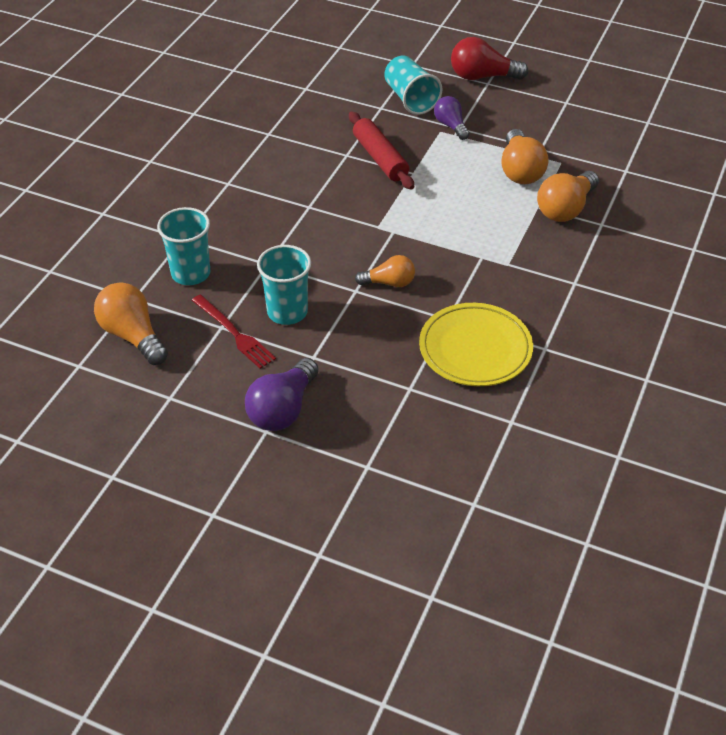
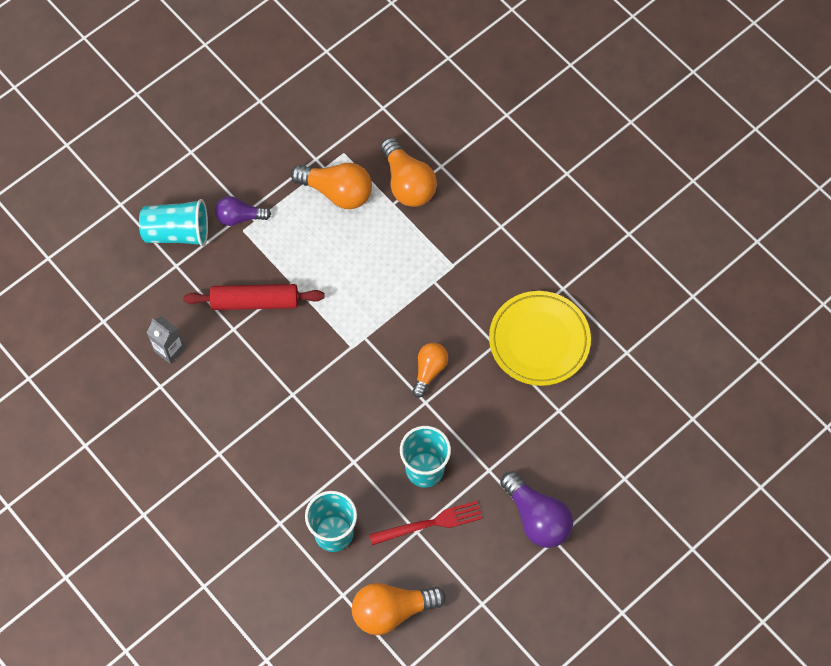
camera: 65 degrees left, 20 degrees up
(304, 128) = (169, 349): none -> grey carton
(482, 77) = (178, 151): red light bulb -> none

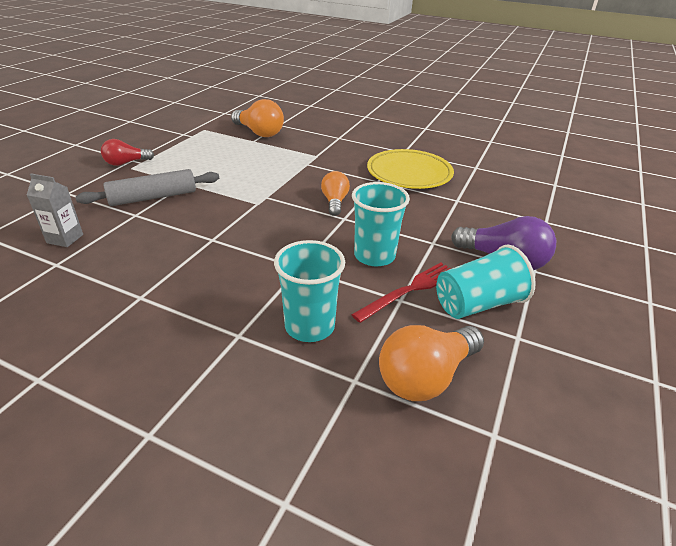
camera: 25 degrees left, 30 degrees down
(177, 232) = (66, 177): turquoise cup -> turquoise cup (477, 304)
(239, 217) = (126, 163): purple light bulb -> red light bulb
(255, 302) = (153, 197): red rolling pin -> grey rolling pin
(337, 192) = (206, 142): orange light bulb -> none

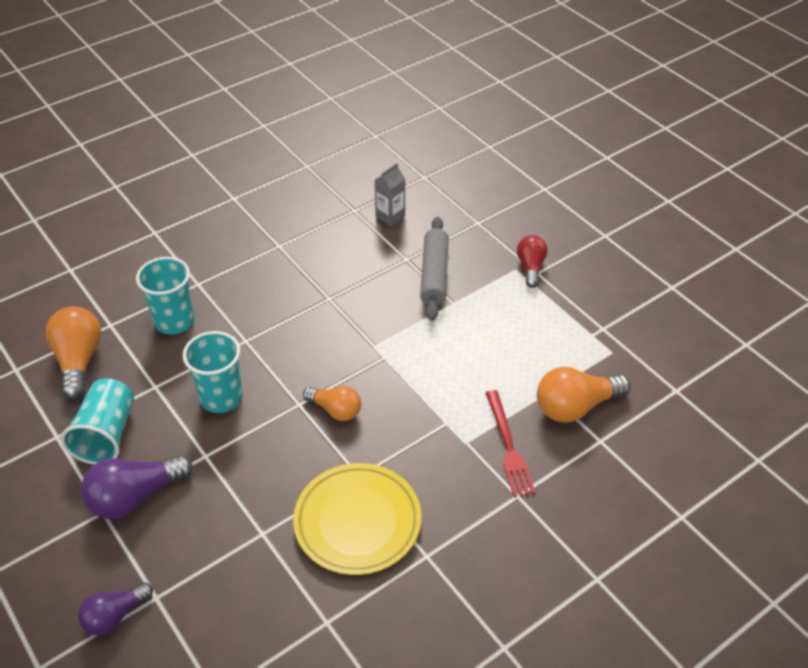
camera: 120 degrees right, 10 degrees up
(409, 290) = (160, 398): red fork -> red fork (508, 446)
(578, 231) = (115, 616): none -> purple light bulb

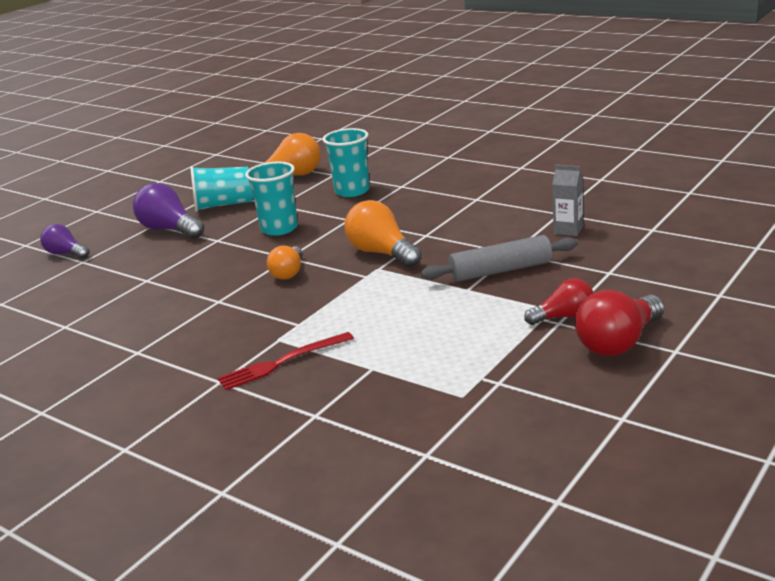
camera: 75 degrees right, 20 degrees down
(357, 522) = (167, 313): yellow plate -> none
(575, 407) = (358, 389): orange light bulb -> orange light bulb (382, 253)
(582, 255) = (618, 343): none -> red light bulb

